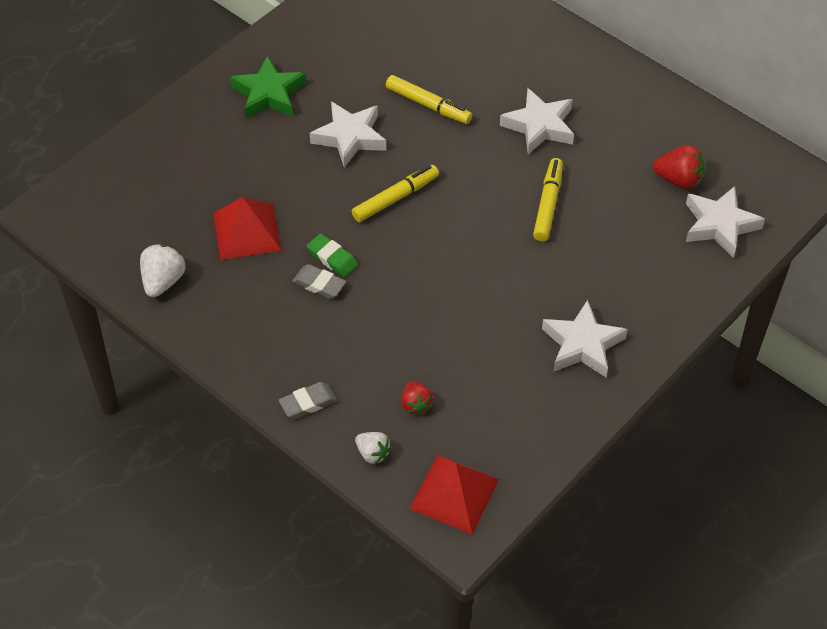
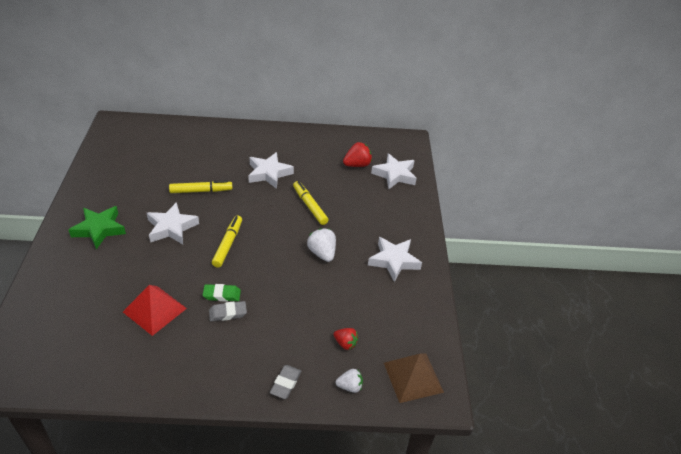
camera: 45 degrees left, 10 degrees down
(163, 281) = (124, 371): white strawberry -> white strawberry (322, 253)
(454, 493) = (413, 377): red pyramid -> brown pyramid

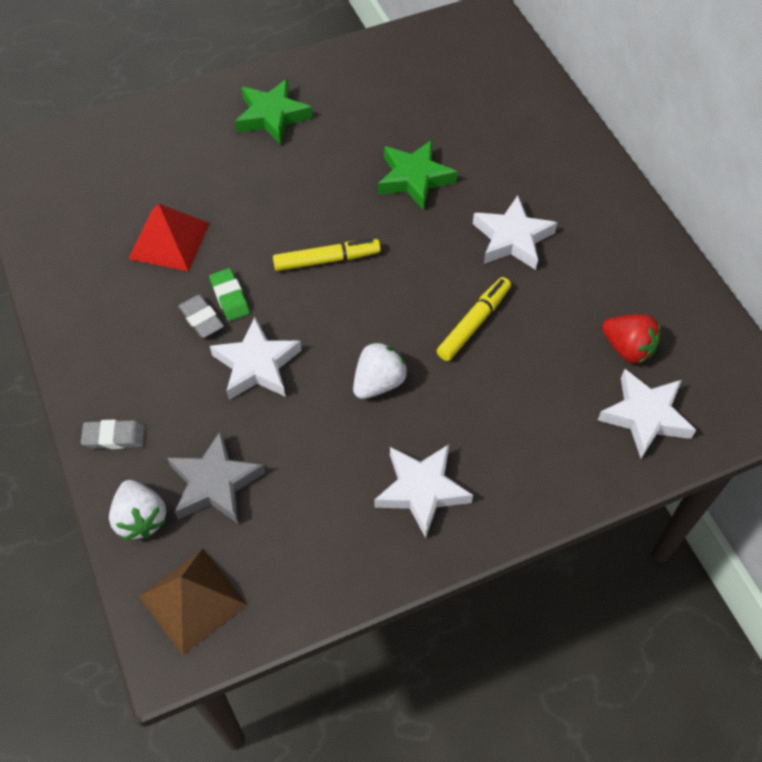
camera: 70 degrees right, 15 degrees up
(171, 227) = (320, 184): white star -> white star (257, 365)
(201, 191) = (414, 179): yellow marker -> green star
(345, 343) = (215, 483): red strawberry -> grey star
(349, 386) = (141, 518): white strawberry -> white strawberry, size x1.52

